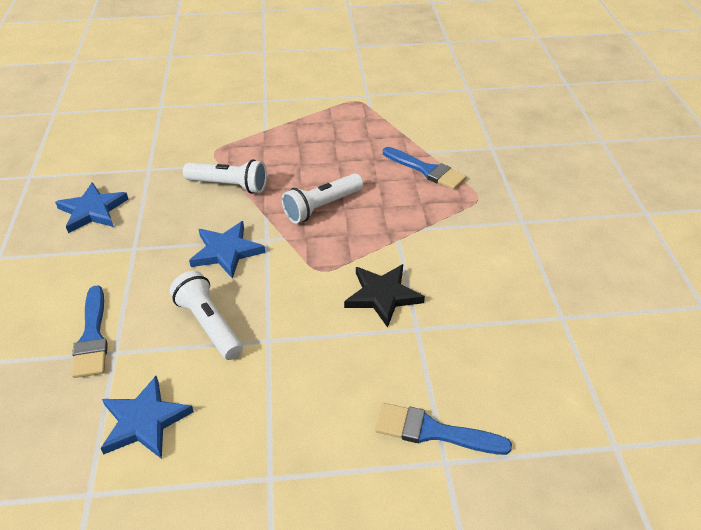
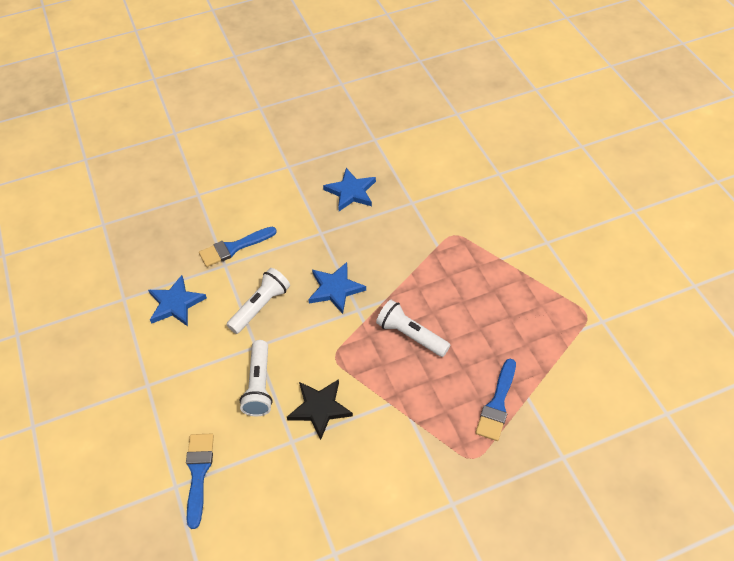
camera: 75 degrees right, 10 degrees up
(229, 186) = (412, 262): white flashlight -> white flashlight (259, 385)

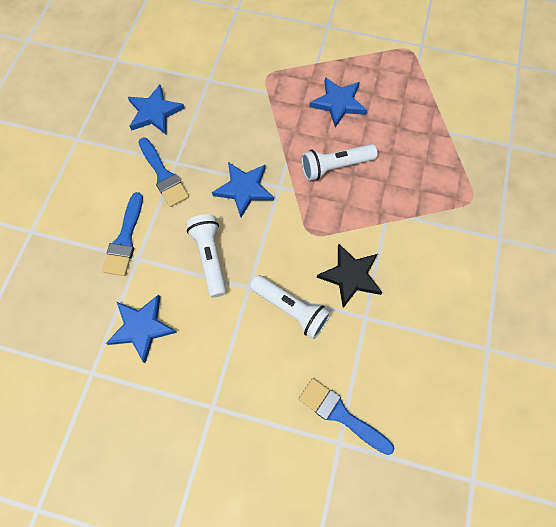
camera: 55 degrees left, 15 degrees up
(475, 299) = (338, 103): none -> blue star
(497, 404) = (439, 153): blue brush -> blue brush (163, 175)

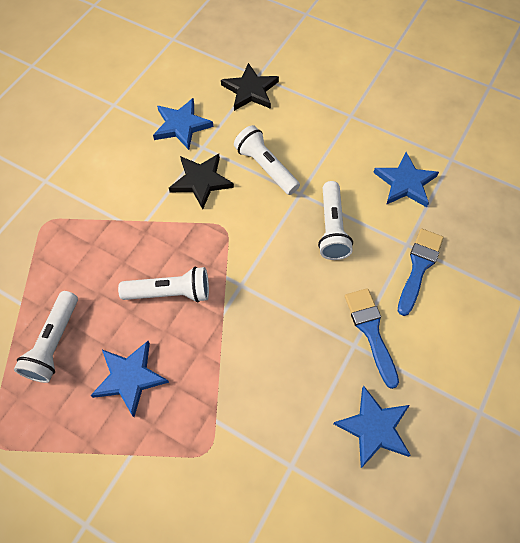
camera: 165 degrees left, 5 degrees down
(244, 189) = (280, 291): blue star -> blue star (181, 126)
(340, 414) = (250, 90): blue brush -> black star
(405, 111) = (54, 343): none -> white flashlight

